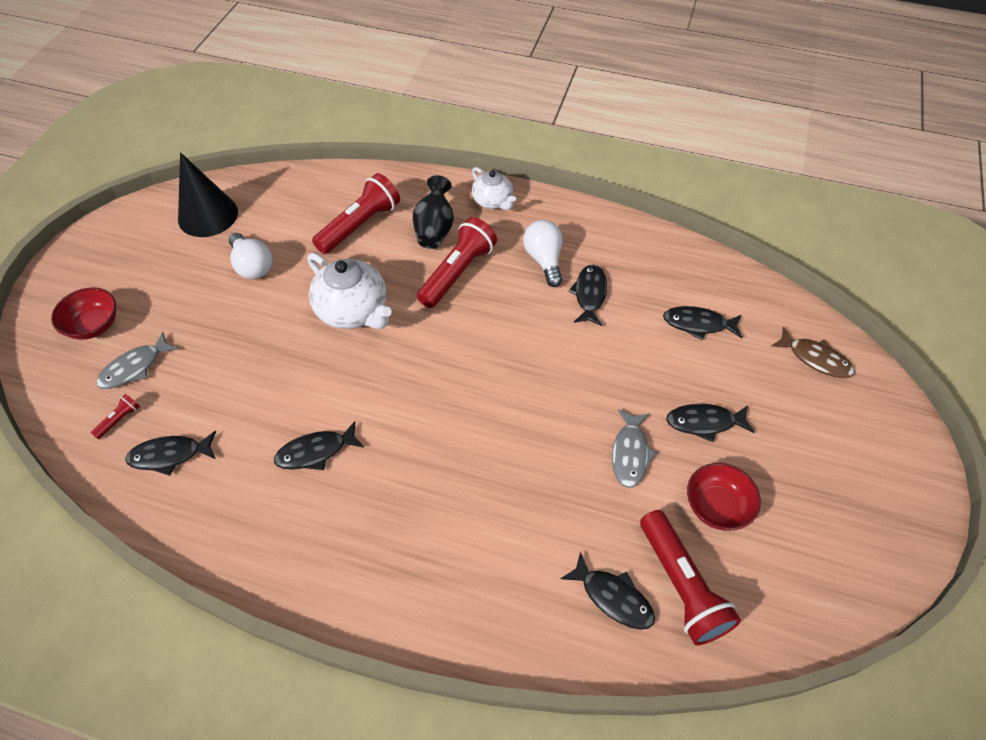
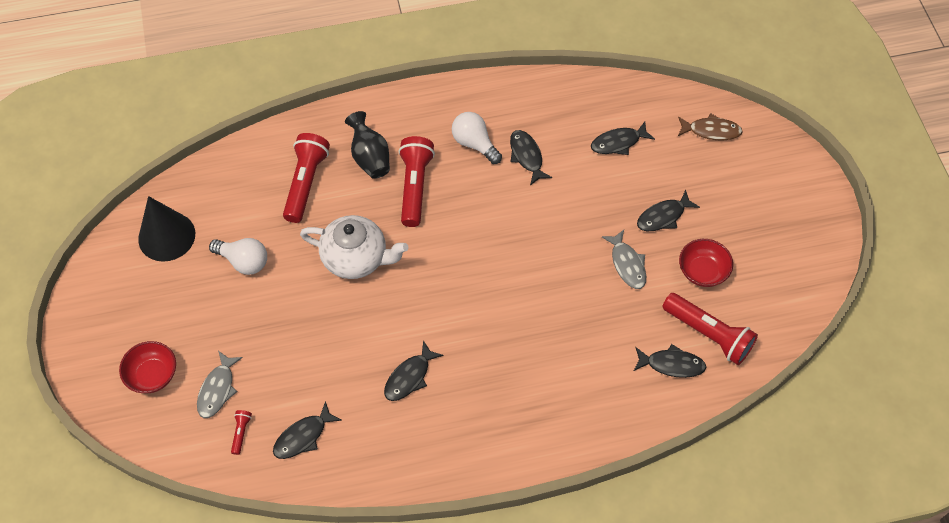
camera: 30 degrees left, 5 degrees up
(493, 201) = (400, 110): white teapot -> none

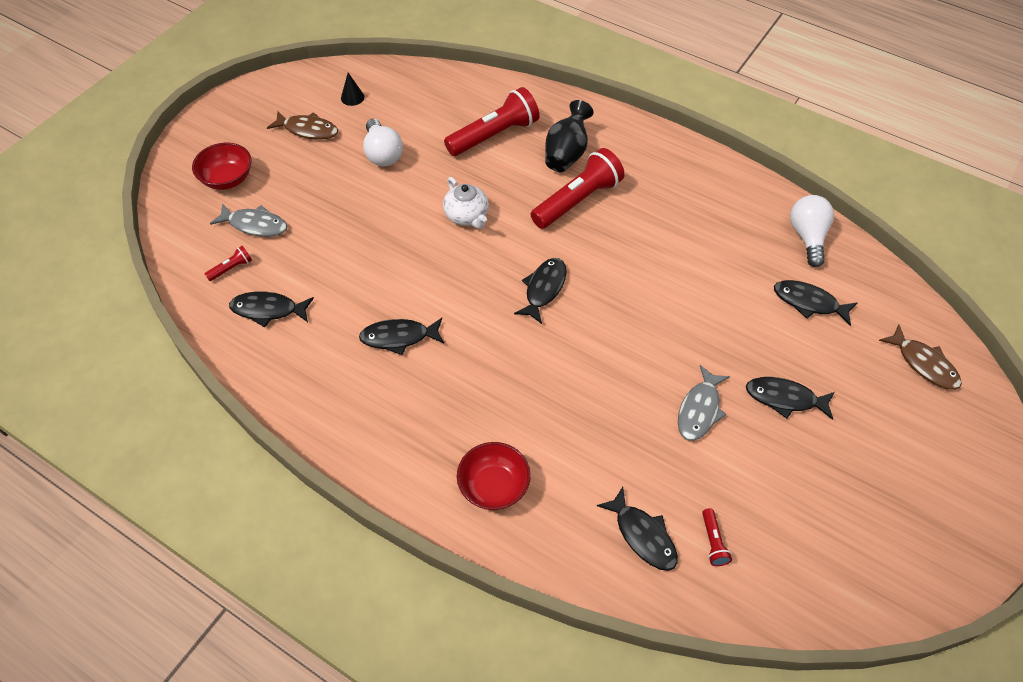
camera: 45 degrees right, 5 degrees down
(165, 289) = (308, 130): none -> brown fish
(166, 236) = (352, 97): black cone -> black cone, size x0.41
(217, 389) = (255, 225): grey fish -> grey fish turned 135 degrees counterclockwise
(356, 258) = (467, 216): white teapot -> white teapot, size x0.61
(474, 144) = (668, 206): white light bulb -> white light bulb (807, 237)
(526, 156) = (704, 249): black fish -> black fish (544, 289)
(702, 271) = (772, 480): red bowl -> red bowl (494, 486)
(708, 334) = (713, 542): red flashlight -> red flashlight, size x0.43

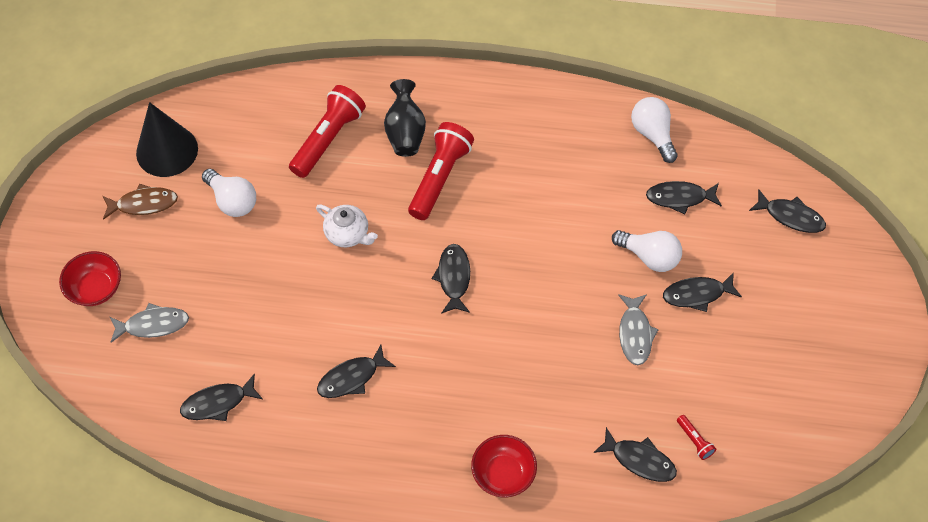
camera: 25 degrees left, 5 degrees up
(231, 268) = (158, 377): red flashlight -> none
(352, 97) = (167, 151): black cone -> black cone, size x2.46
(750, 344) = (649, 257): none -> white light bulb
(923, 364) = (790, 216): brown fish -> black fish

